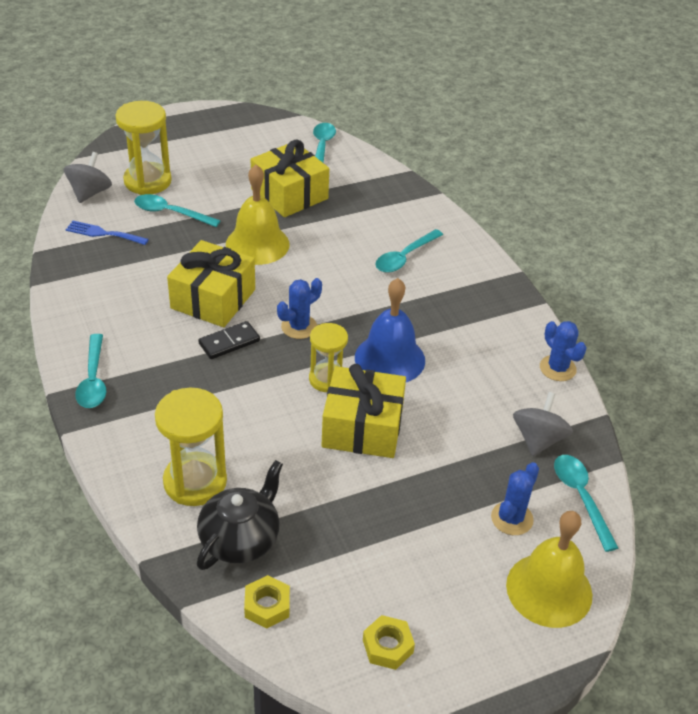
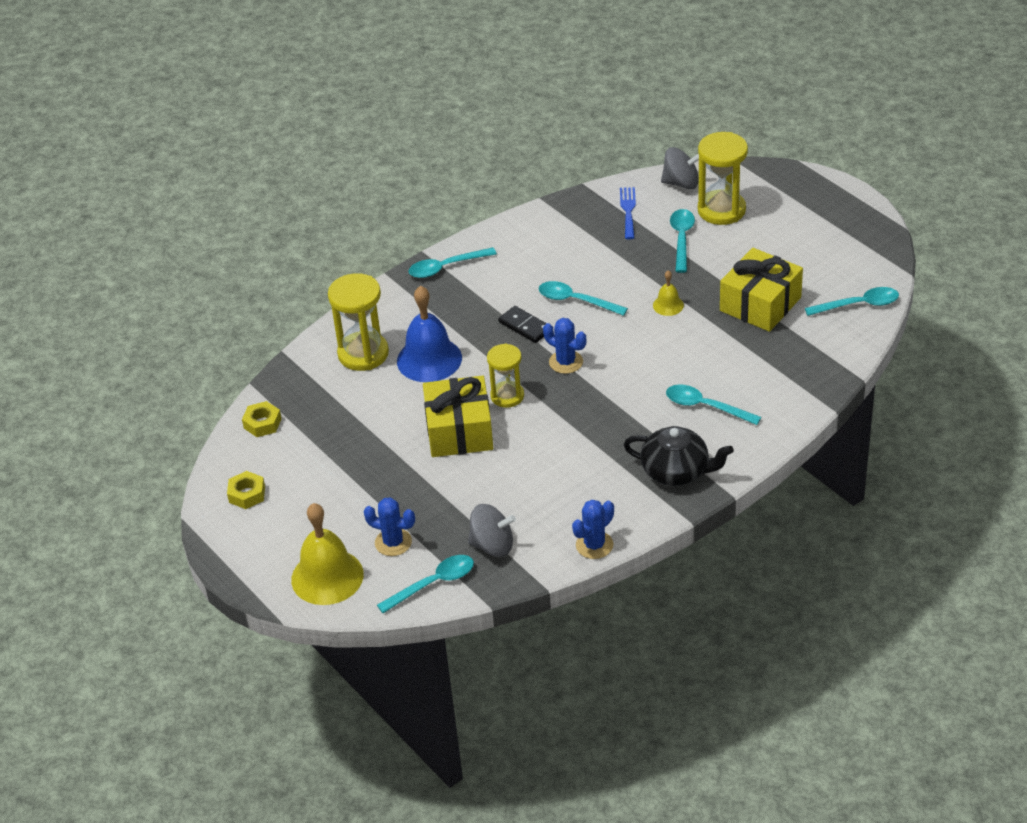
camera: 80 degrees right, 0 degrees up
(213, 299) = (576, 301): yellow gift -> turquoise spoon
(240, 539) = (317, 393): black teapot -> black teapot (676, 471)
(257, 244) = (668, 305): yellow bell -> yellow bell, size x0.48
(389, 359) = (552, 428): blue bell -> blue bell (429, 359)

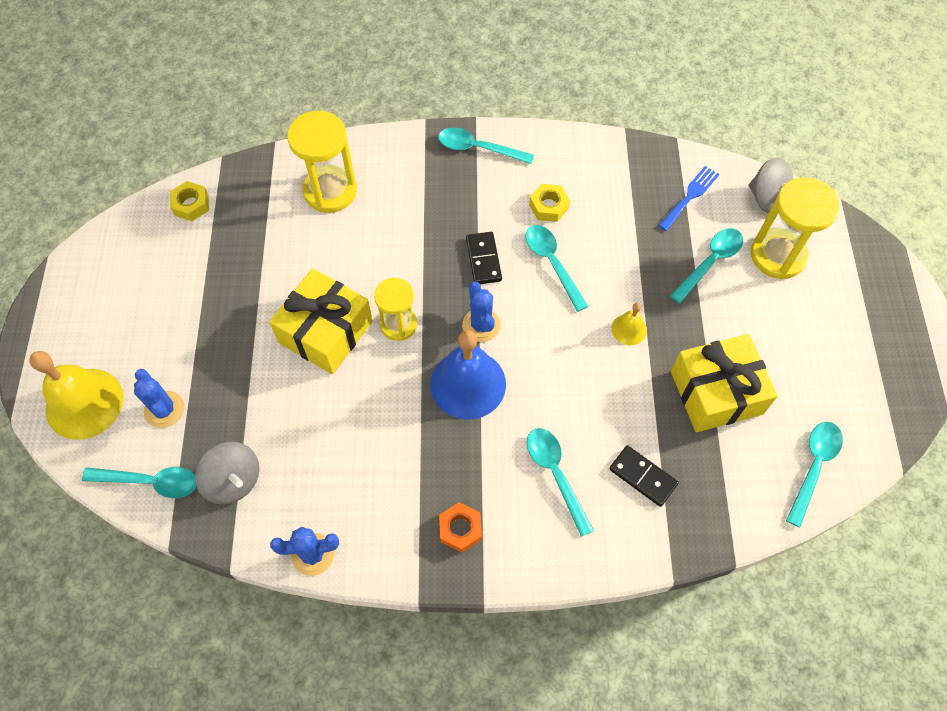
camera: 35 degrees right, 20 degrees up
(247, 494) = (112, 268): yellow nut -> yellow nut (548, 206)
(429, 359) = (374, 236): blue bell -> blue bell (468, 384)
(676, 471) = (460, 529): black teapot -> orange nut
(761, 374) = (642, 477): none -> black domino
(858, 305) = (813, 467): turquoise spoon -> turquoise spoon turned 90 degrees counterclockwise

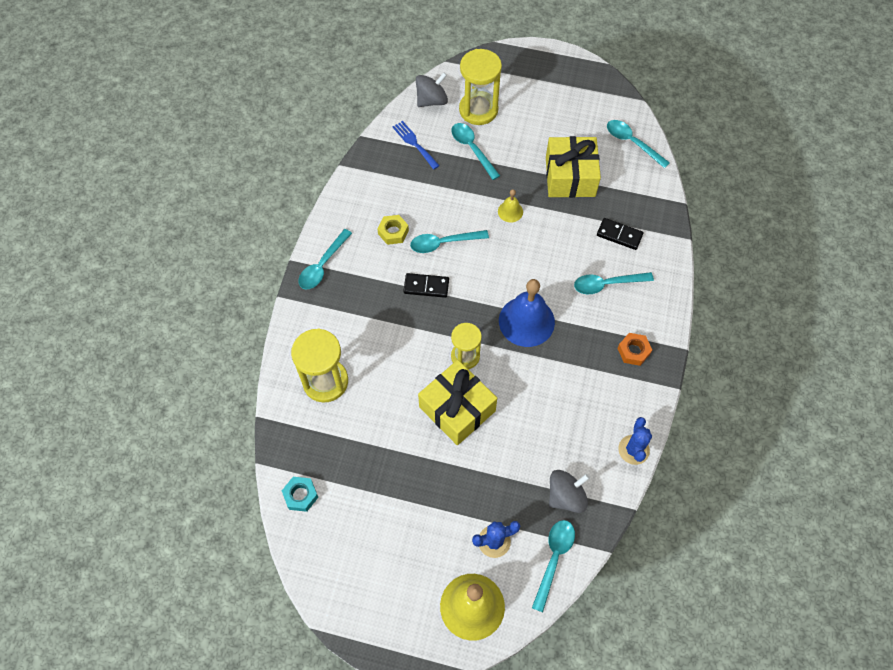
camera: 75 degrees left, 0 degrees up
(191, 204) = (300, 495): yellow nut -> turquoise nut
(481, 325) = (481, 301): blue cactus -> none
(642, 477) = (619, 235): black domino -> black domino turned 60 degrees clockwise

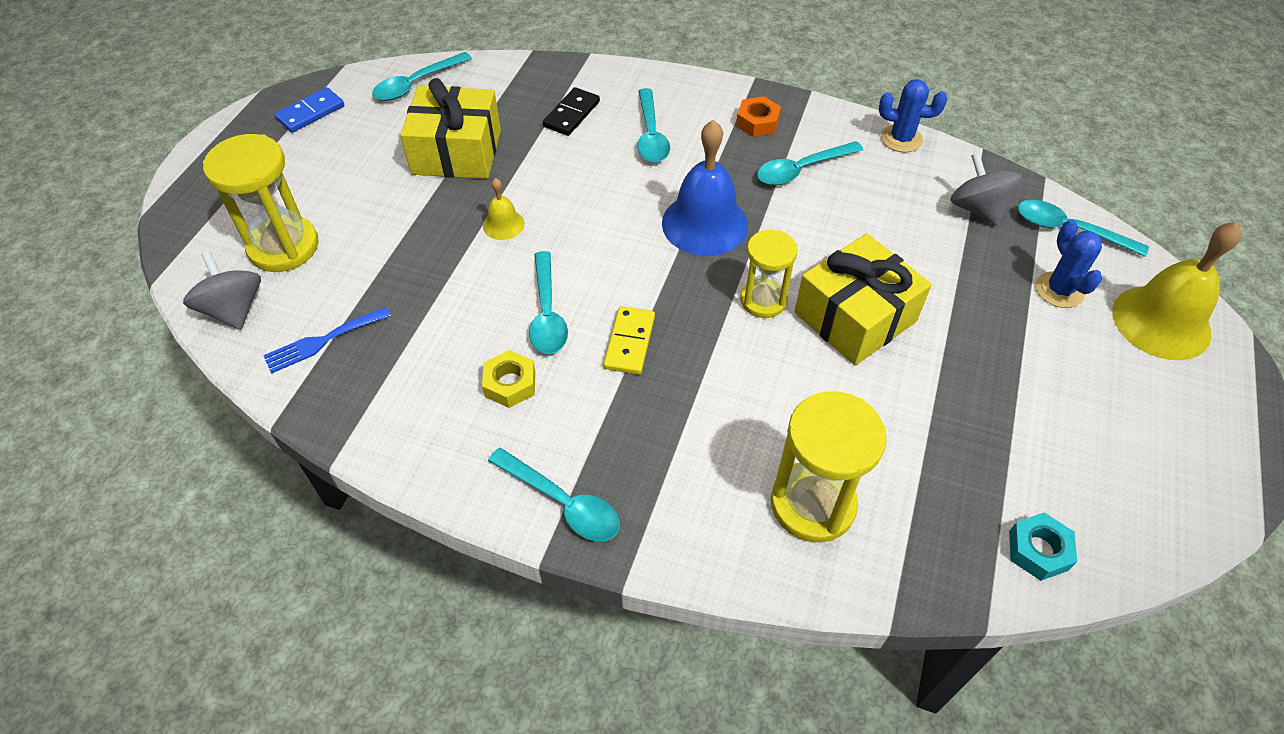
camera: 85 degrees left, 10 degrees down
(426, 286) = (629, 342): black domino -> yellow domino
(472, 149) = (364, 261): turquoise spoon -> turquoise spoon (801, 170)
(592, 94) = (311, 113): none -> blue domino

